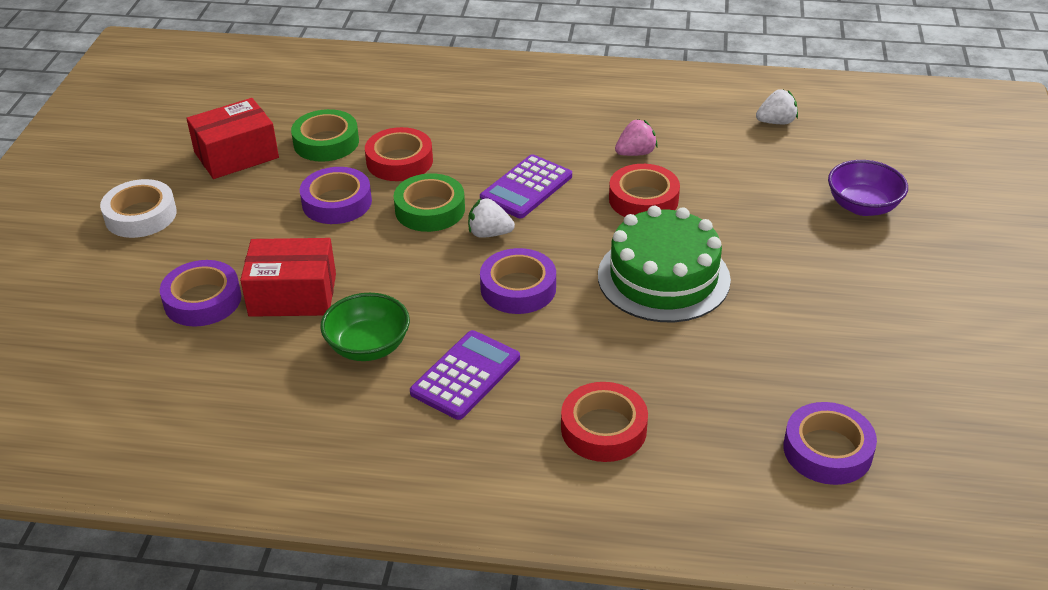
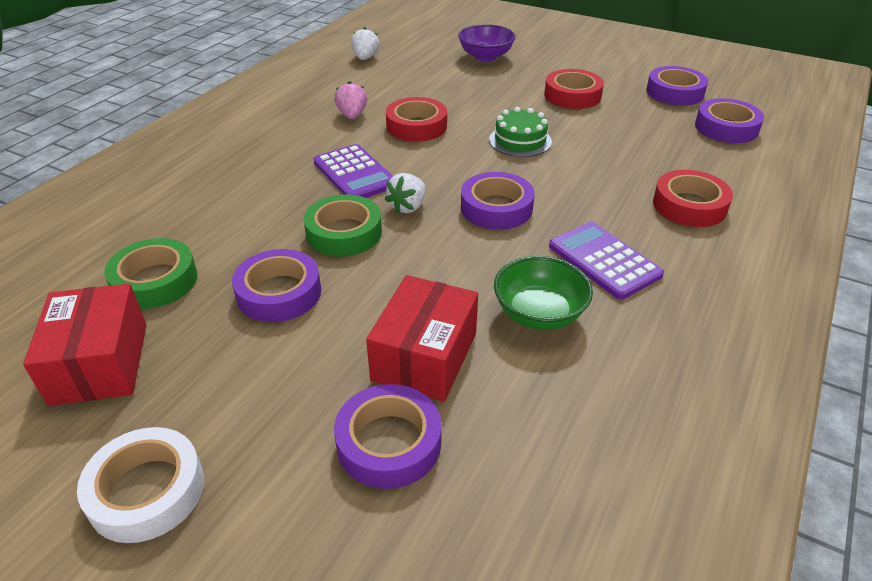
camera: 70 degrees left, 0 degrees up
(399, 161) = (244, 236): red tape -> red tape (572, 95)
(663, 277) = (520, 141): green cake -> green cake, size x0.57
(899, 391) = (674, 92): none -> purple tape

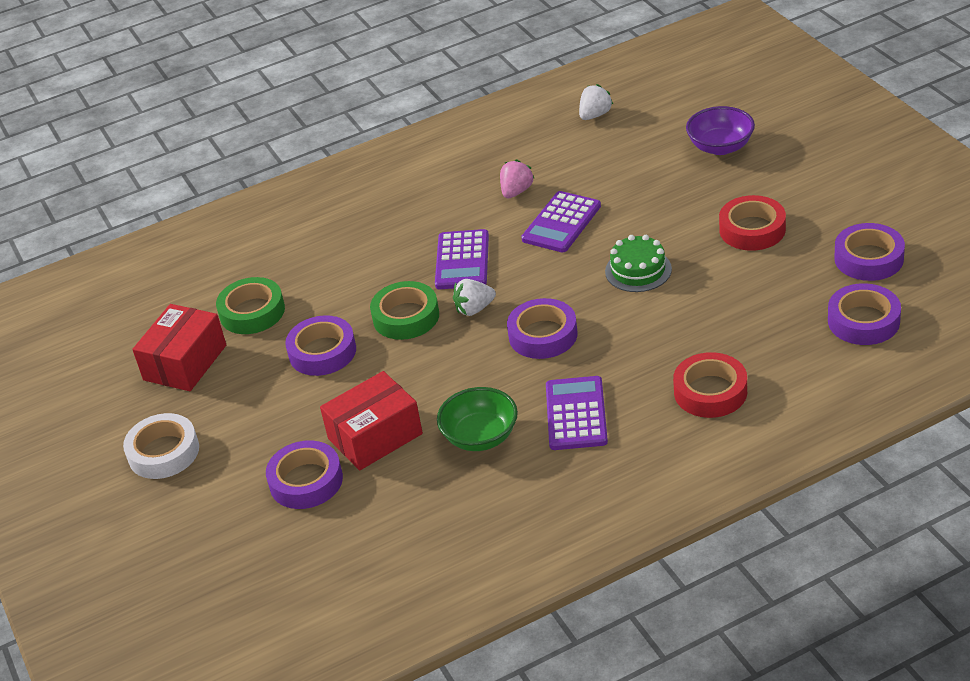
camera: 40 degrees right, 0 degrees up
(416, 126) = (561, 223): red tape -> purple calculator

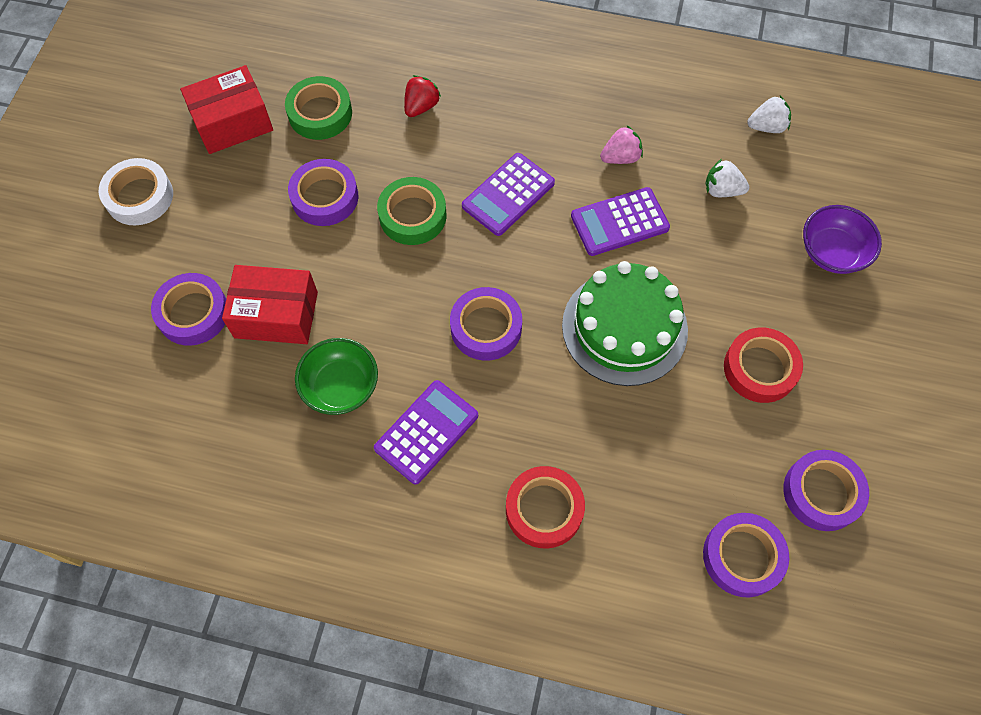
camera: 35 degrees right, 25 degrees up
(329, 258) = (421, 106): none -> red strawberry
(474, 309) = (466, 253): white strawberry -> white strawberry (722, 190)
(638, 270) = (624, 327): green cake -> green cake, size x1.76

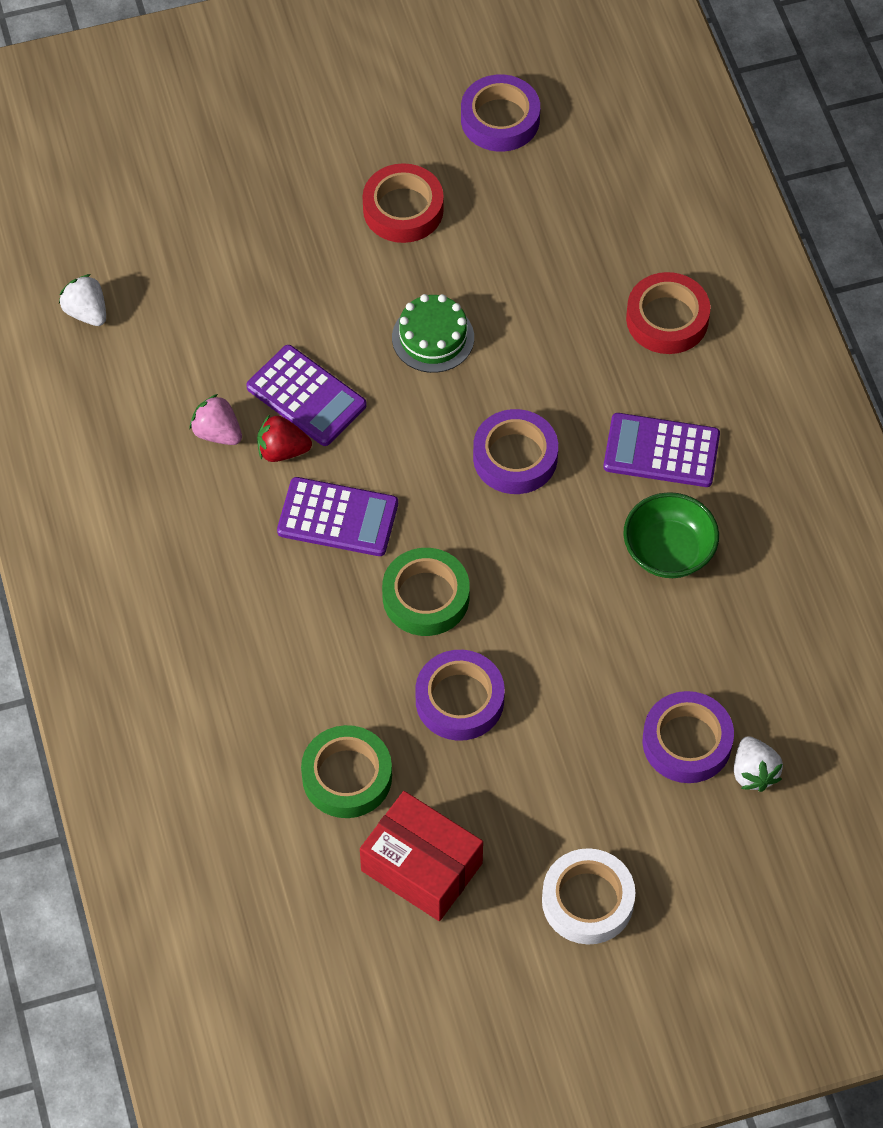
camera: 120 degrees left, 5 degrees down
(276, 315) = (633, 659): red box -> none
(421, 106) = (269, 671): red strawberry -> red strawberry (282, 450)
(624, 327) = (433, 337): green cake -> green cake, size x0.57
(722, 190) = (203, 320): white strawberry -> white strawberry (754, 772)
(742, 557) = (602, 155): purple tape -> none
(832, 252) = (224, 197): purple bowl -> none

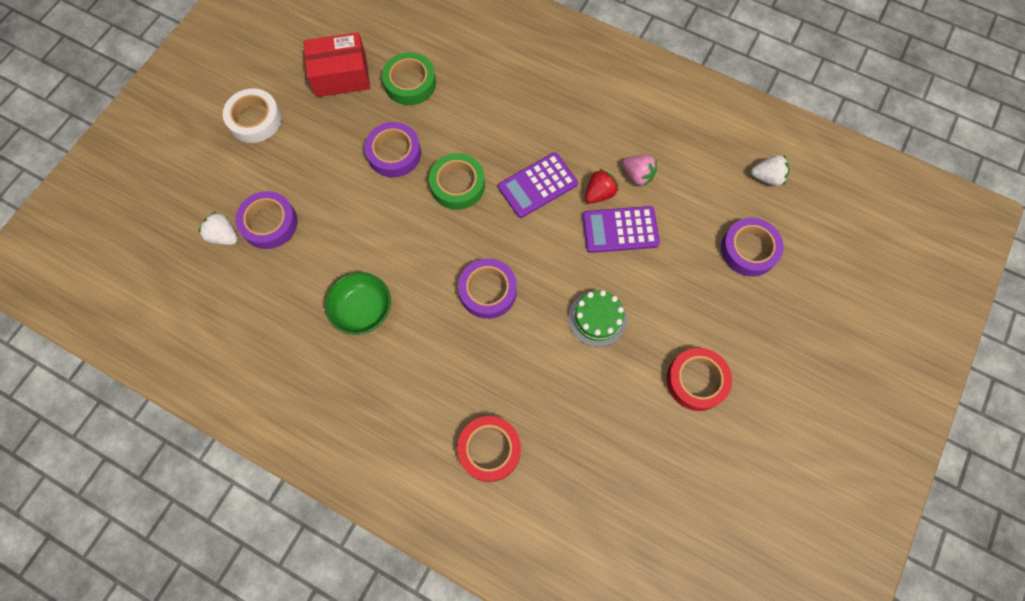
camera: 135 degrees right, 10 degrees up
(217, 433) = (637, 175): pink strawberry -> pink strawberry turned 45 degrees clockwise
(500, 119) = (714, 496): purple tape -> purple tape (749, 250)
(661, 451) = (417, 363): purple calculator -> none

